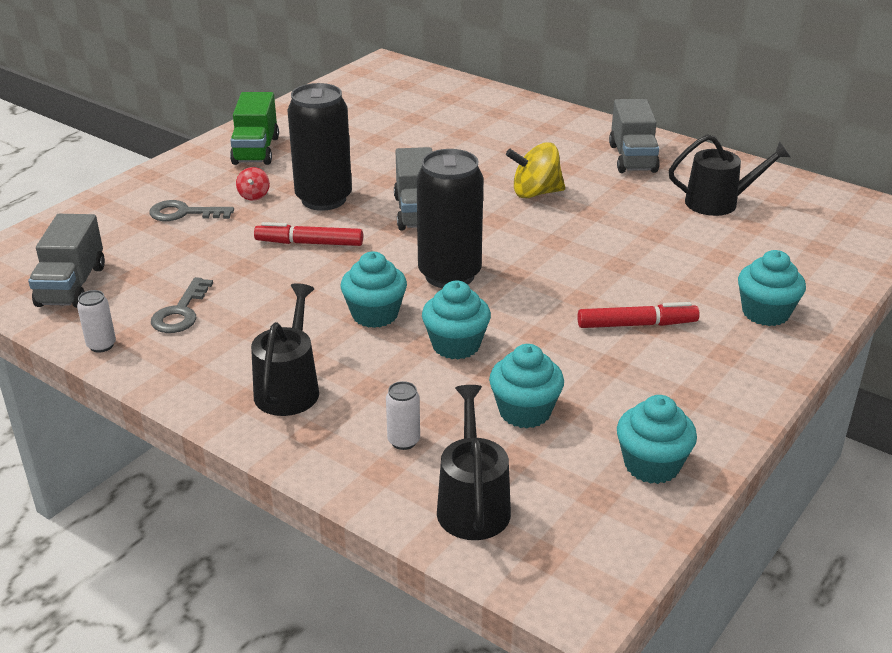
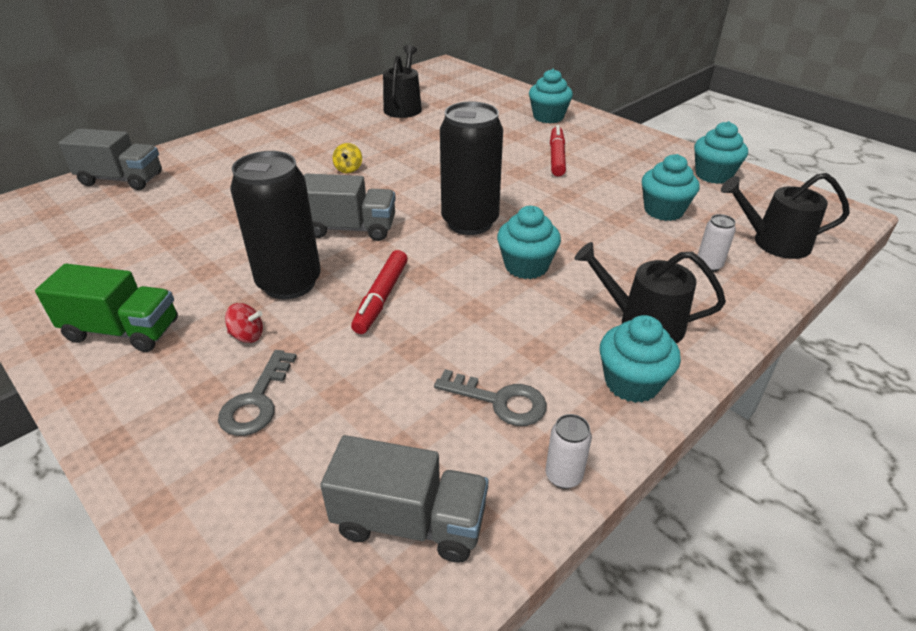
camera: 80 degrees left, 5 degrees up
(456, 345) = (578, 230): turquoise cupcake -> turquoise cupcake (631, 383)
(535, 193) = (348, 169): yellow spinning top -> yellow spinning top, size x0.54
(632, 158) = (316, 124): grey truck -> grey truck (121, 179)

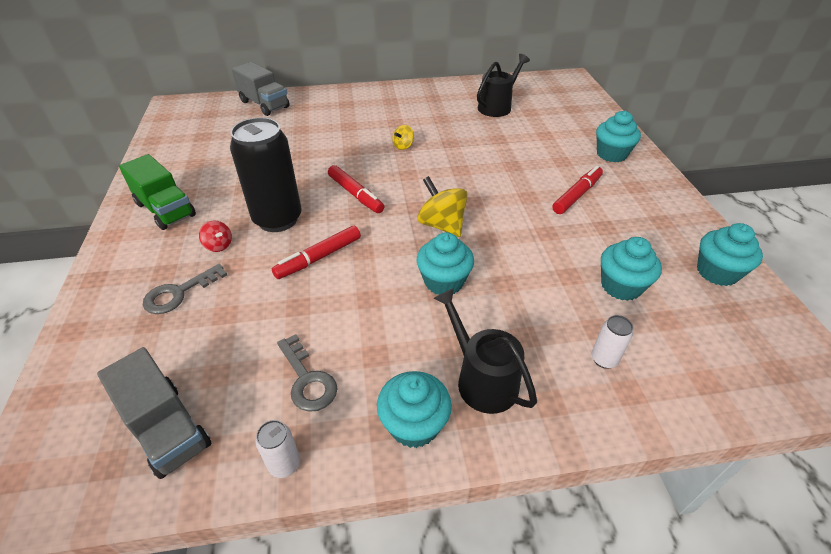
camera: 35 degrees right, 5 degrees up
(350, 228) = (355, 194): grey truck -> red marker
(470, 222) = (442, 225): black can -> yellow spinning top
(774, 242) = (703, 371): black watering can -> none

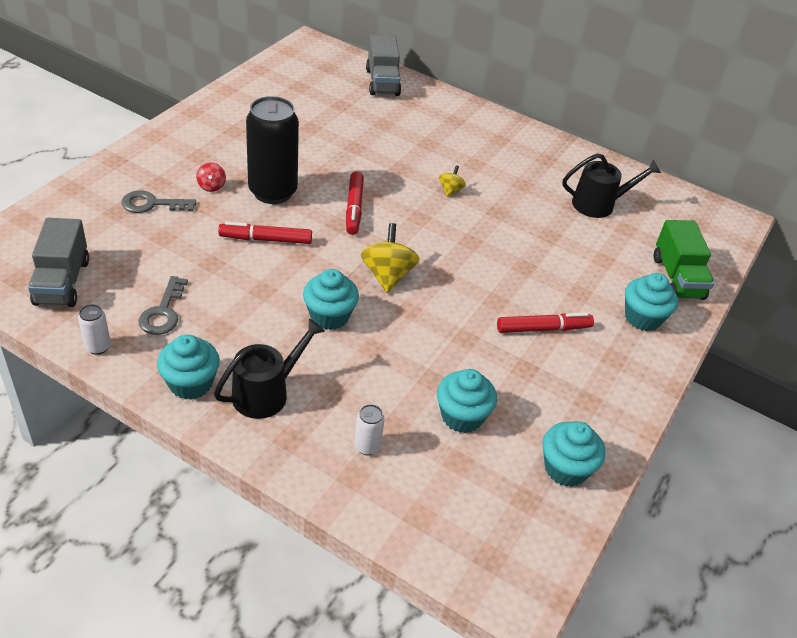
camera: 35 degrees right, 0 degrees up
(165, 209) = (207, 136): green truck -> green truck (677, 278)
(403, 146) = (450, 190): yellow spinning top -> yellow spinning top turned 120 degrees clockwise
(482, 380) = (266, 393): black watering can -> black watering can turned 45 degrees clockwise

